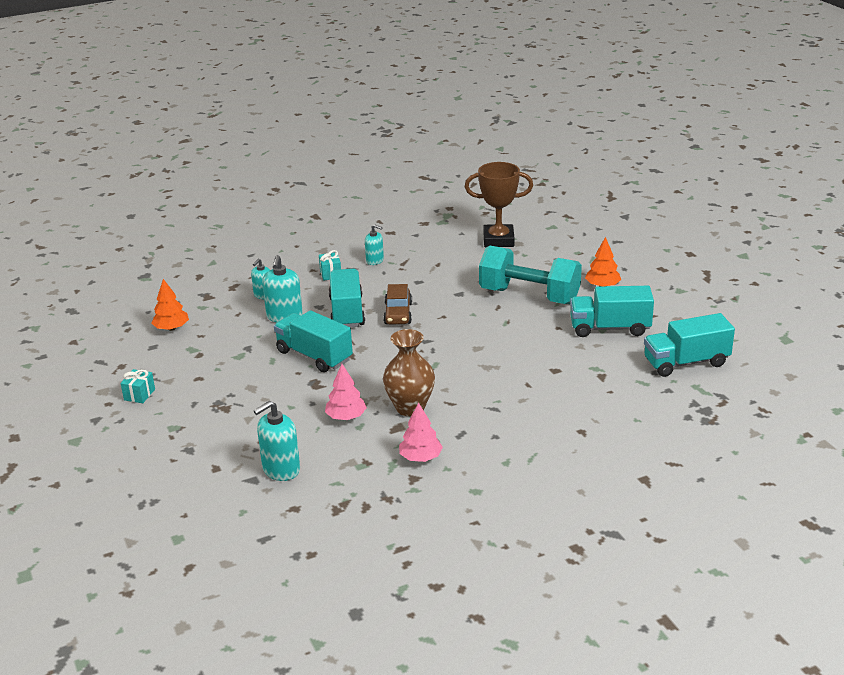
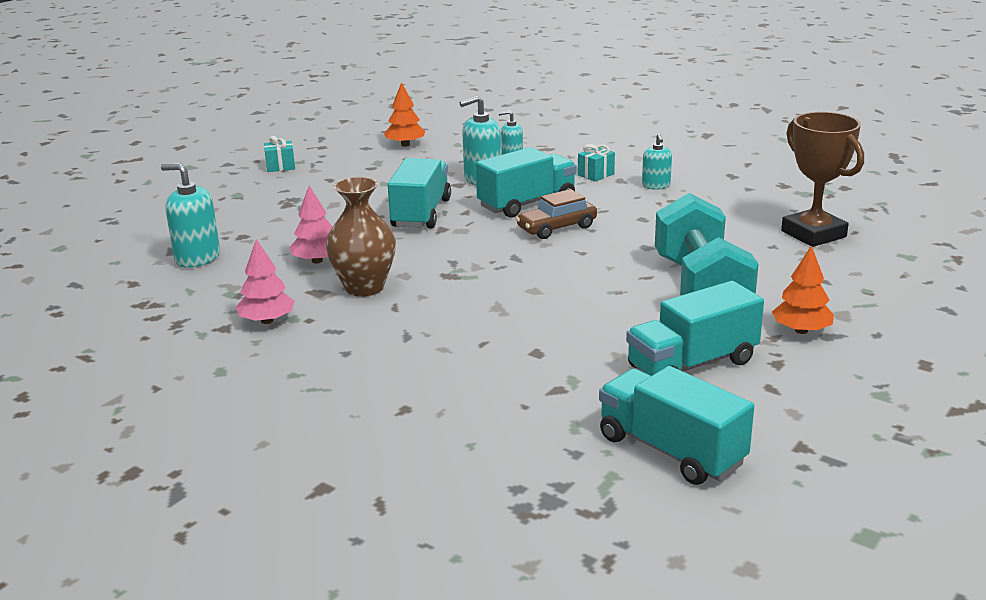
camera: 60 degrees right, 5 degrees down
(610, 328) = (692, 364): turquoise truck -> turquoise truck turned 90 degrees counterclockwise

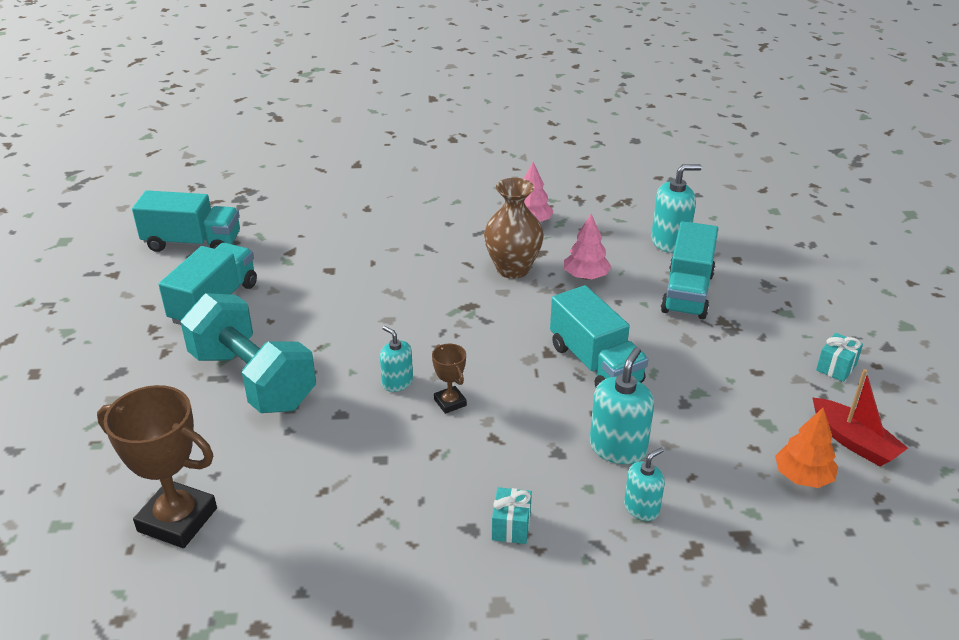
camera: 140 degrees right, 10 degrees up
(349, 145) = (853, 441): none -> red boat
(527, 203) = (521, 428): turquoise truck -> turquoise truck (687, 292)
(556, 228) = (450, 402): brown car -> brown trophy
(656, 186) = (419, 537): turquoise soap dispenser -> turquoise soap dispenser (397, 382)
(801, 330) = (144, 367): orange tree -> none

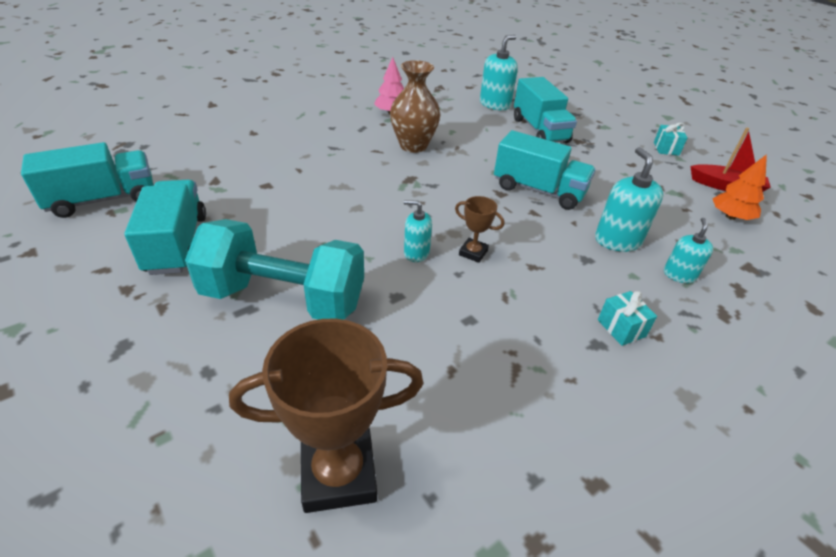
camera: 35 degrees left, 5 degrees up
(586, 276) = (467, 137): pink tree -> none

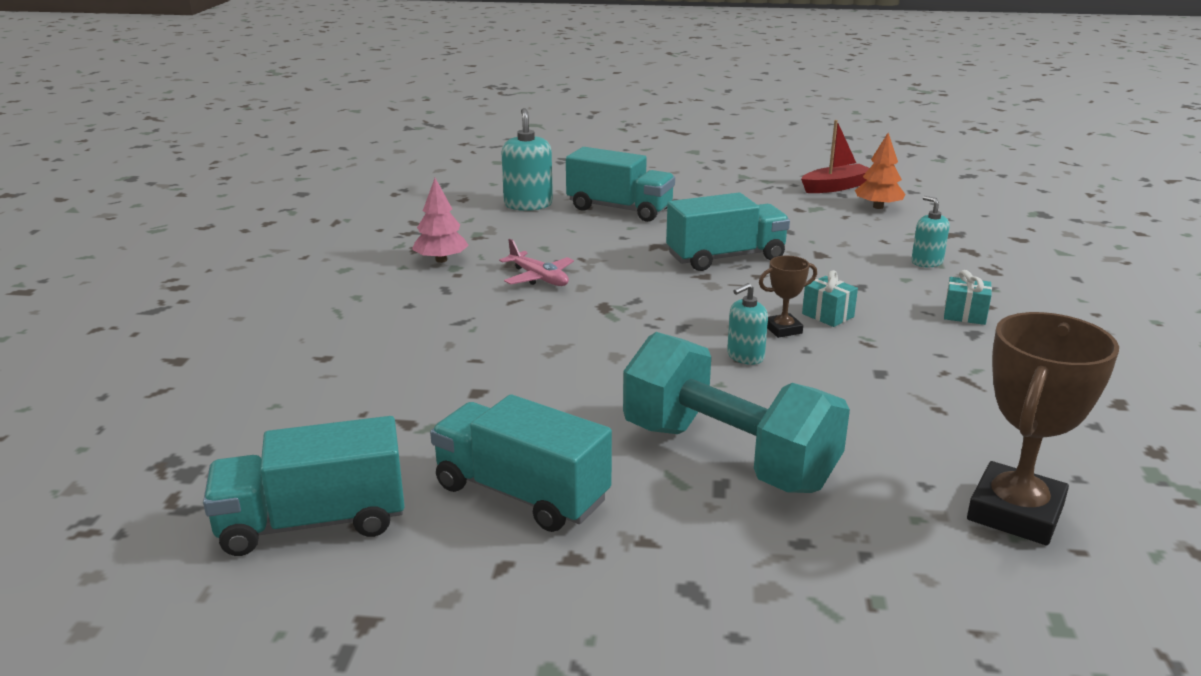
camera: 45 degrees left, 15 degrees down
(103, 199) = (313, 523): turquoise truck -> turquoise truck turned 120 degrees counterclockwise
(284, 298) = (728, 456): turquoise dumbbell -> turquoise dumbbell turned 75 degrees clockwise
(413, 146) = (538, 278): brown vase -> pink plane
(617, 240) = (850, 262): turquoise soap dispenser -> none
(666, 149) = (744, 178): turquoise gift -> turquoise gift (827, 315)

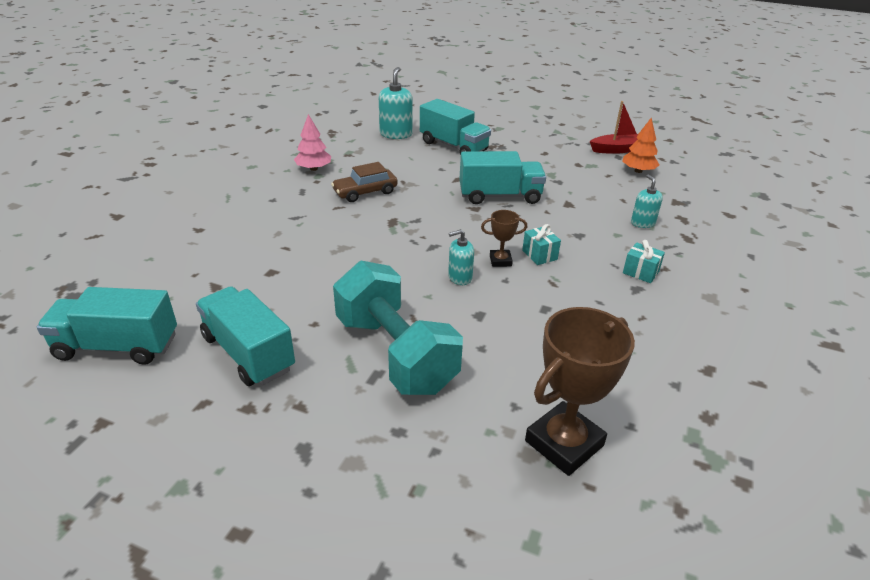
camera: 15 degrees right, 10 degrees up
(538, 278) = (365, 192): pink plane -> brown car

